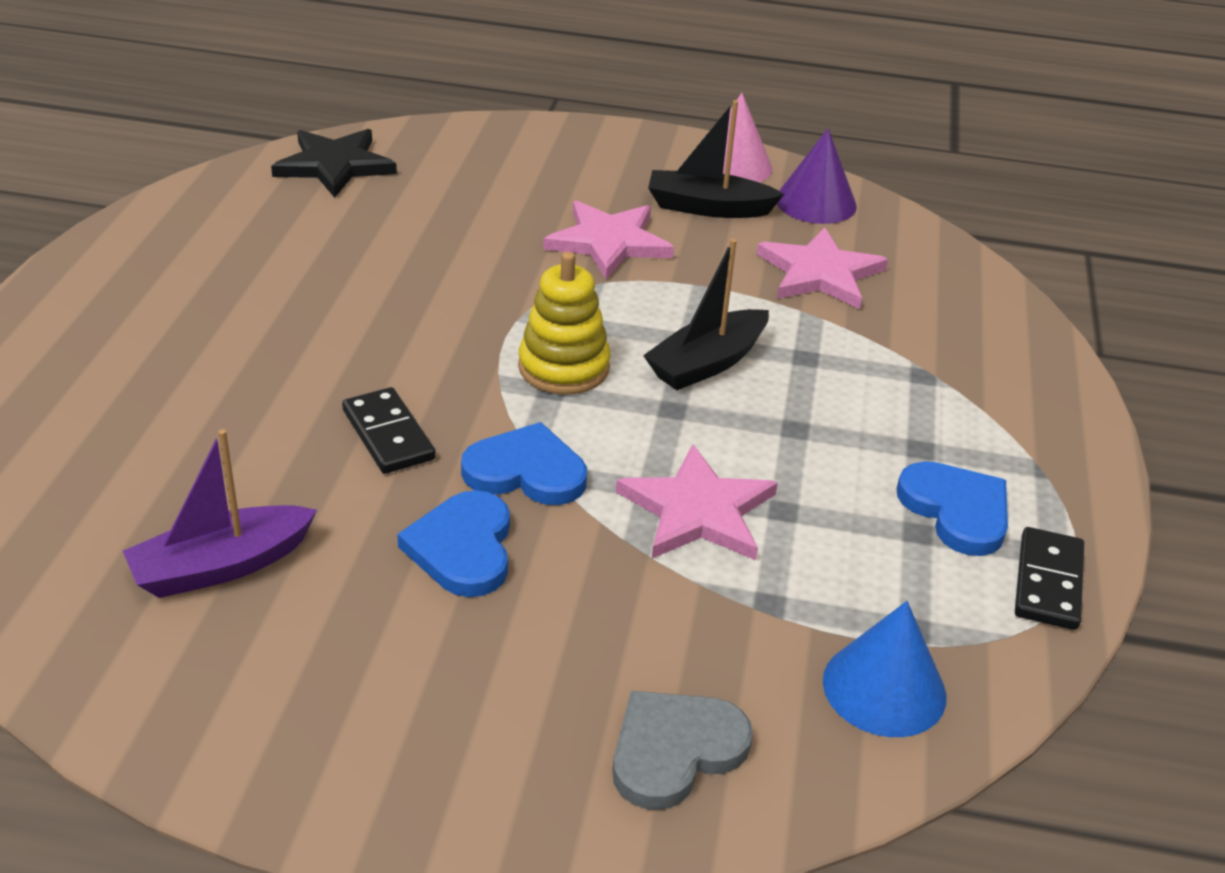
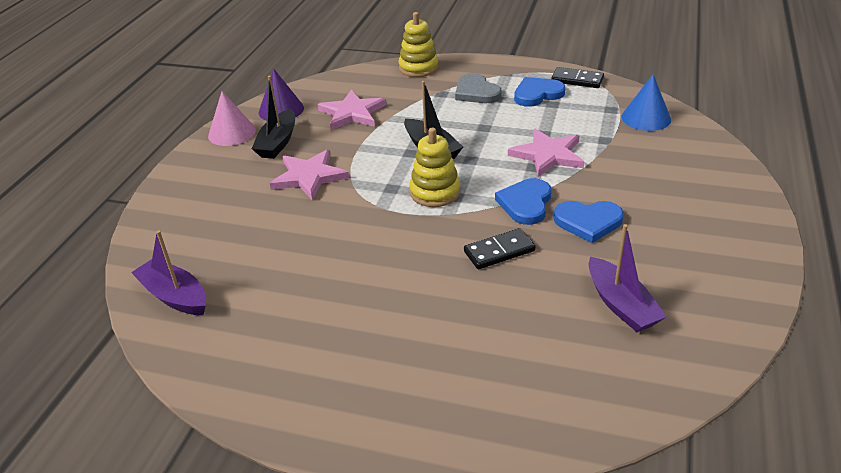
camera: 80 degrees left, 0 degrees up
(334, 165) = (174, 296): black star -> purple boat
(675, 750) = (696, 165): grey heart -> grey heart (476, 92)
(1025, 345) = (418, 68): none -> yellow stacking toy

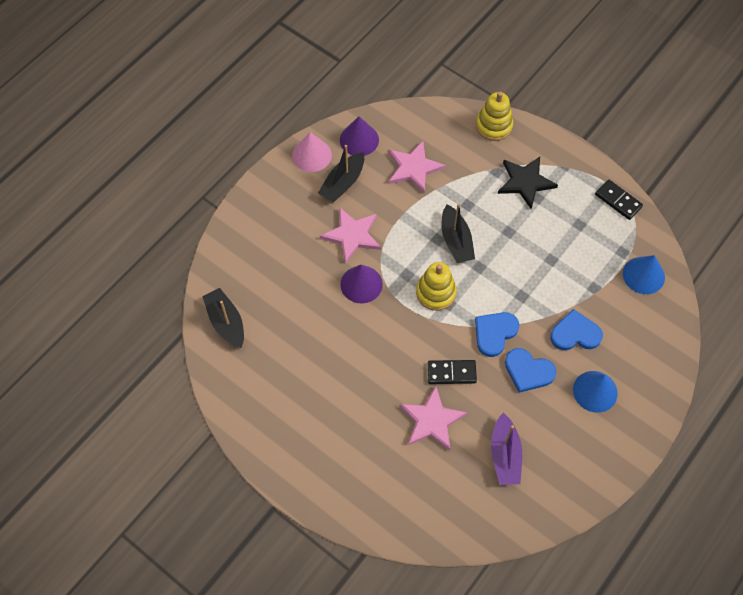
camera: 20 degrees right, 25 degrees up
(174, 296) = (226, 322): purple boat -> black boat
(341, 211) = (361, 284): none -> purple cone
(476, 92) = (525, 182): grey heart -> black star
(537, 94) = (574, 206): blue heart -> blue heart (575, 334)
(548, 155) = (540, 287): pink star -> pink star (431, 420)
(676, 214) = (595, 391): none -> blue cone

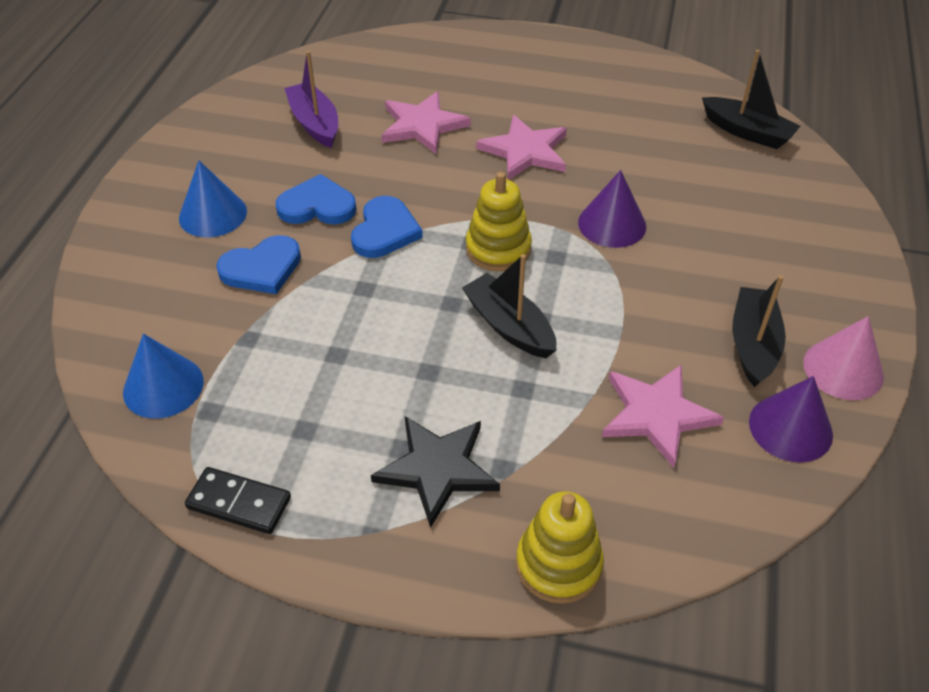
camera: 155 degrees right, 15 degrees down
(352, 235) = (674, 277): pink star -> pink star (525, 151)
(451, 373) = (423, 173): black domino -> none

